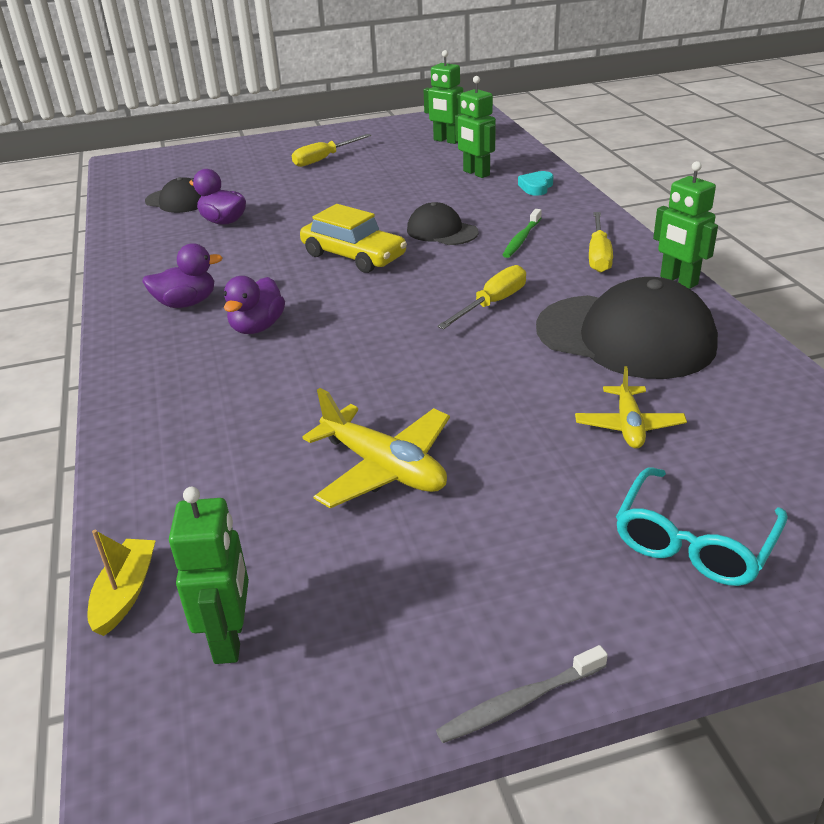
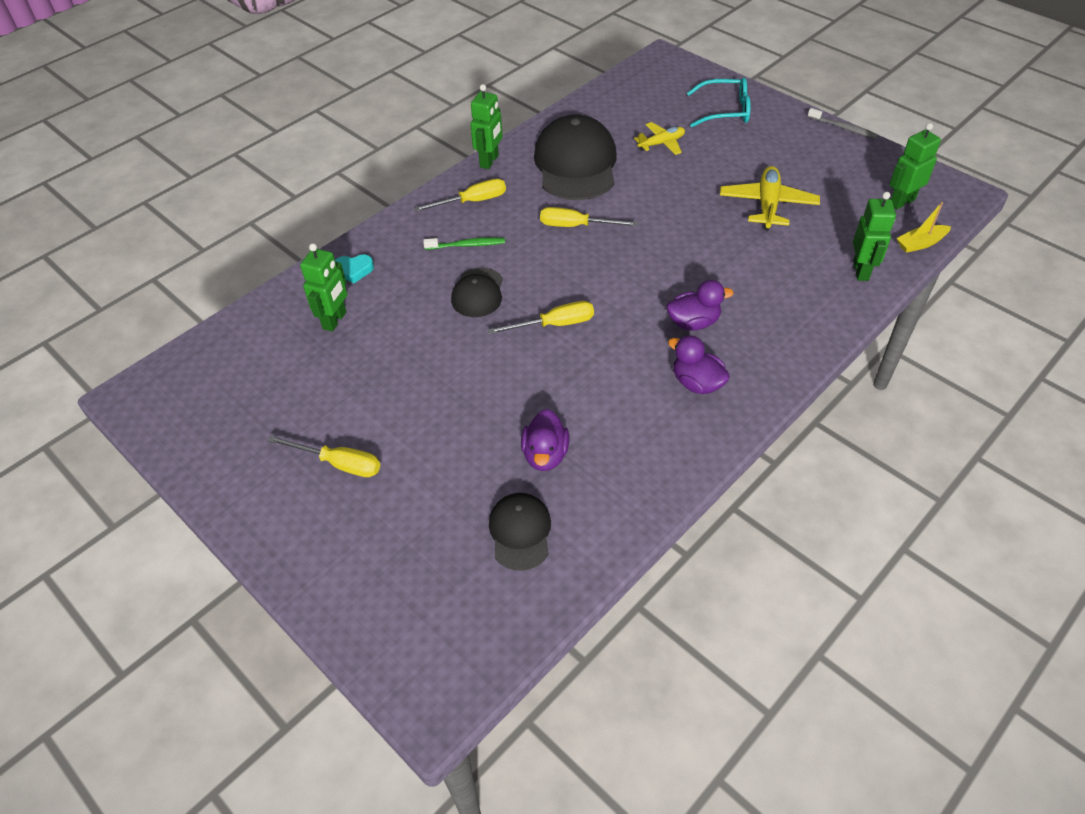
camera: 120 degrees left, 15 degrees up
(353, 256) = (554, 325): yellow car -> yellow screwdriver
(446, 141) = (242, 380): green robot -> green robot (861, 271)

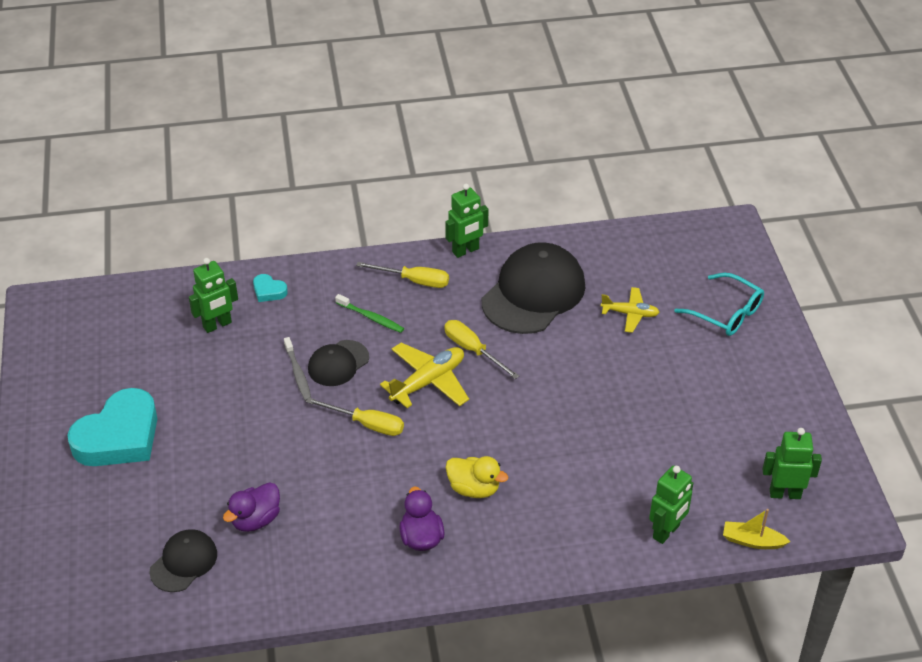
camera: 35 degrees right, 5 degrees down
(338, 463) = (119, 436): yellow screwdriver -> turquoise heart
(693, 322) = (474, 488): purple duck -> yellow duck
(767, 205) = (656, 425): yellow plane -> yellow plane (428, 382)
(843, 128) = (820, 392): grey toothbrush -> grey toothbrush (298, 373)

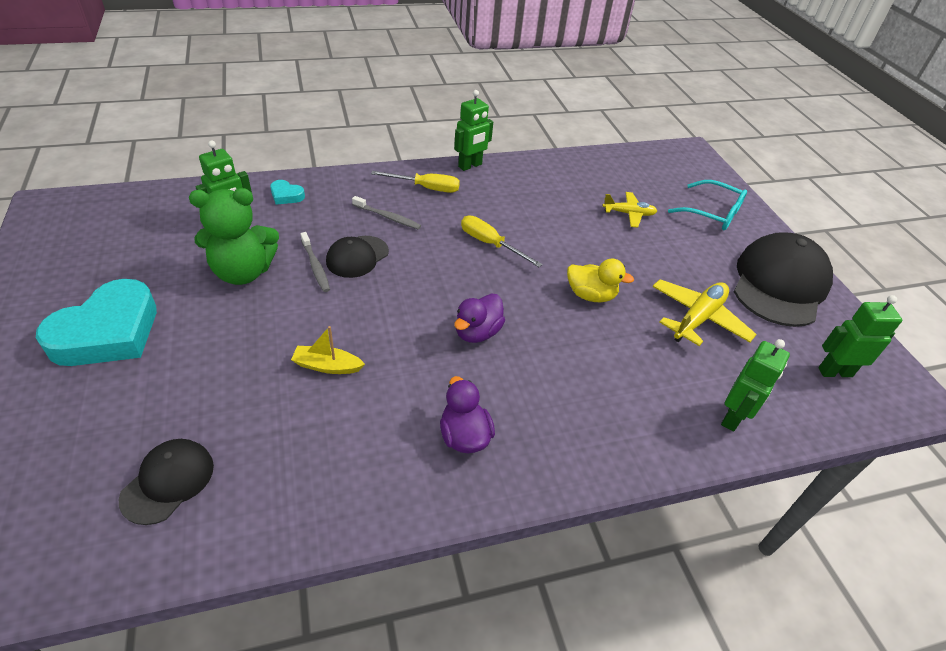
camera: 10 degrees left, 0 degrees up
(231, 379) = (243, 272): none -> green teddy bear
(256, 520) = (265, 422): purple duck -> purple duck (477, 332)
(366, 424) = (390, 313): yellow screwdriver -> none
(371, 317) = (388, 217): green toothbrush -> grey toothbrush
(428, 382) = (450, 272): yellow plane -> yellow plane (698, 318)
(474, 488) = (515, 377): yellow duck -> yellow duck (590, 295)
(533, 293) = (537, 198): black cap -> black cap (779, 284)
(752, 541) = (825, 424): yellow boat -> yellow boat (327, 366)

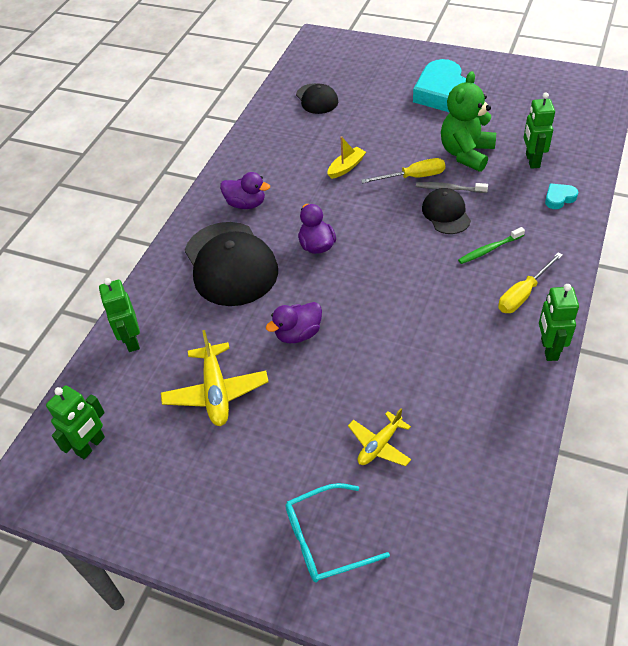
camera: 135 degrees right, 5 degrees up
(388, 217) = (489, 249): grey toothbrush -> green toothbrush
(490, 244) = (407, 301): yellow screwdriver -> yellow screwdriver (413, 177)
(590, 295) = (298, 334): yellow duck -> purple duck
(779, 284) = (191, 501): black cap -> black cap (230, 264)

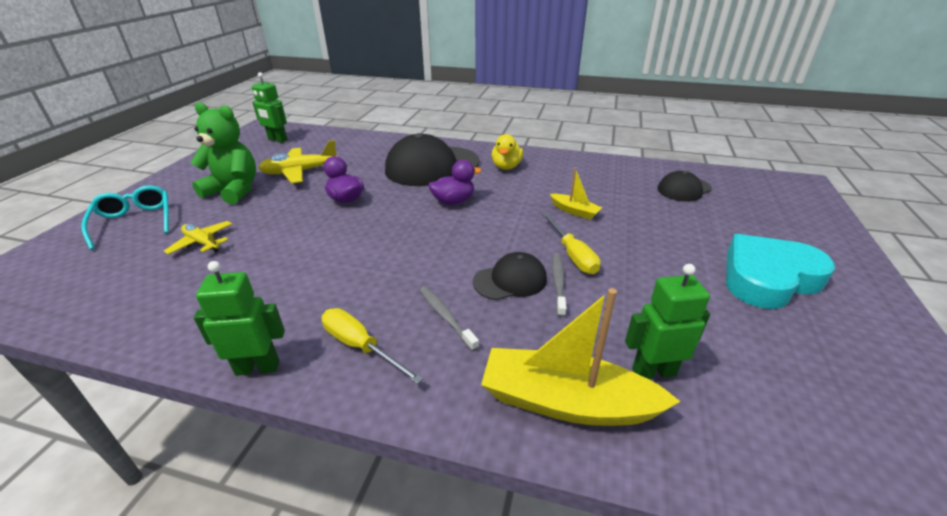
camera: 80 degrees right, 15 degrees down
(131, 341) = (360, 141): green robot -> none
(246, 204) = (506, 167): purple duck -> yellow duck
(466, 154) = (638, 298): green teddy bear -> green teddy bear (234, 190)
(489, 249) = (446, 317): green toothbrush -> grey toothbrush
(559, 198) = (566, 402): turquoise heart -> yellow boat

